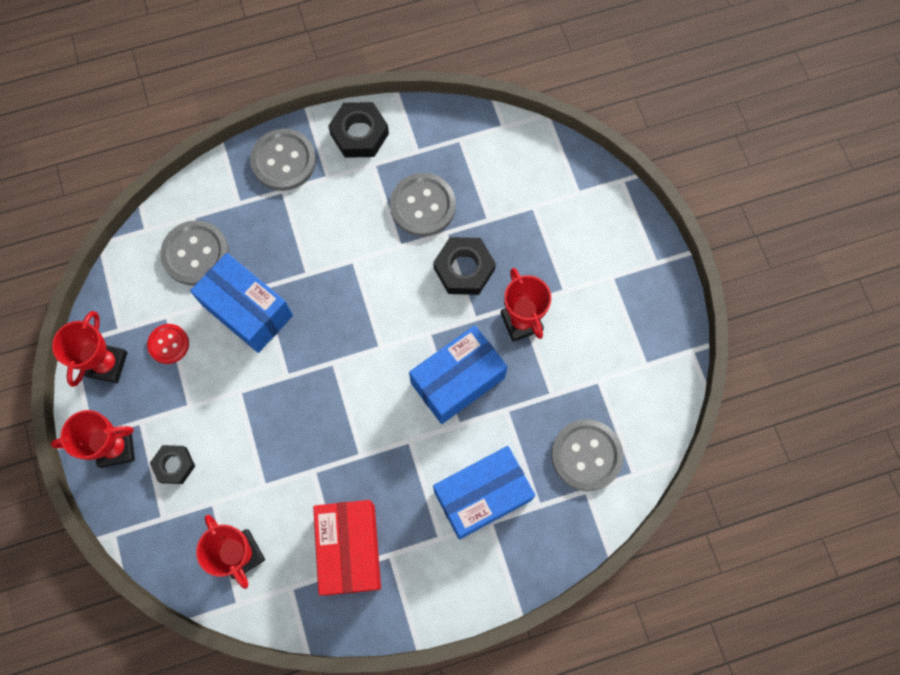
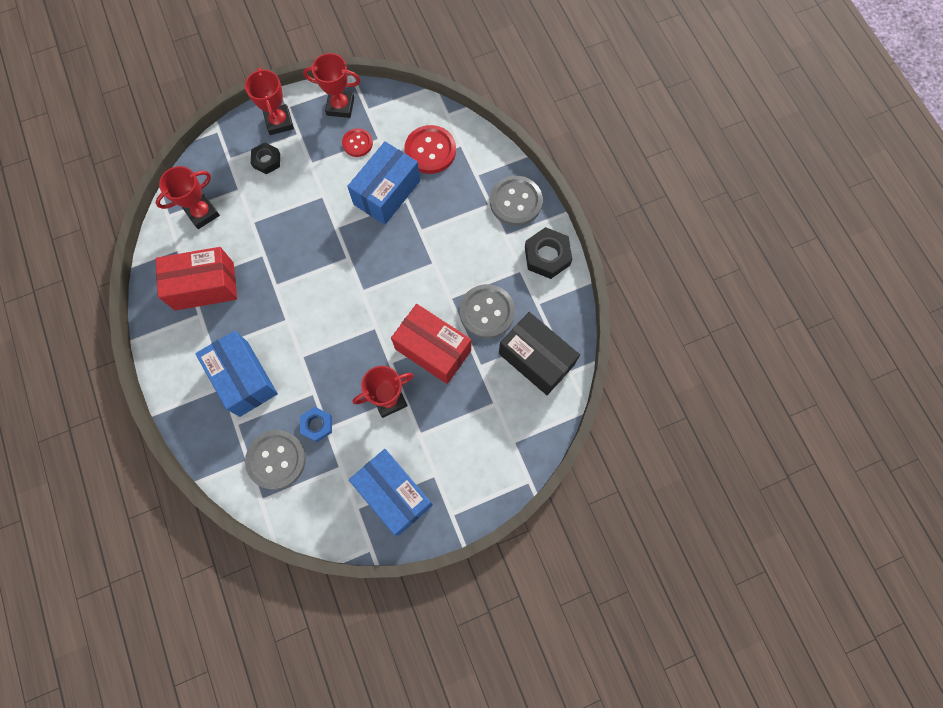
camera: 85 degrees right, 0 degrees up
(196, 254) = (430, 151): grey button -> red button
(458, 380) = (336, 352): blue box -> blue box (394, 494)
(464, 269) = (433, 350): black nut -> red box
(485, 159) = (536, 359): none -> black box
(547, 406) = (317, 425): none -> blue nut

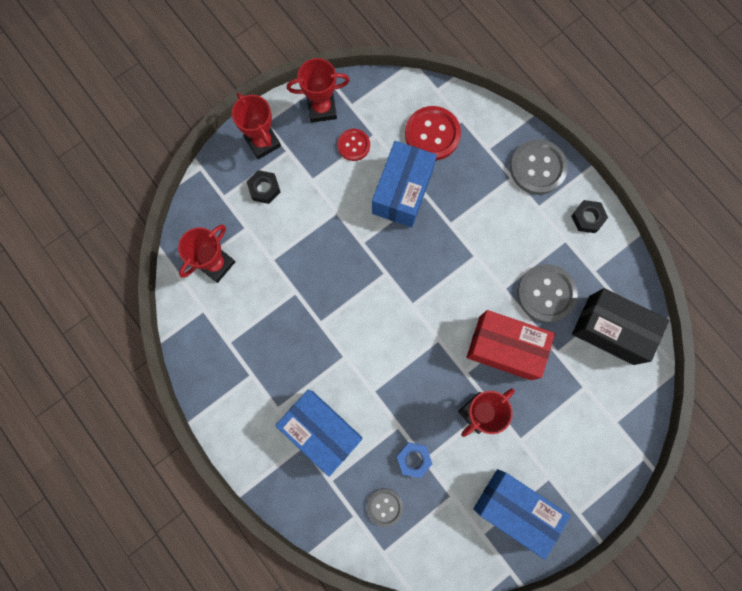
camera: 15 degrees left, 5 degrees up
(204, 286) = (246, 343): red box -> none
(276, 460) = (384, 507): grey button -> grey button, size x0.59
(547, 256) = (587, 218): black nut -> black nut, size x0.64

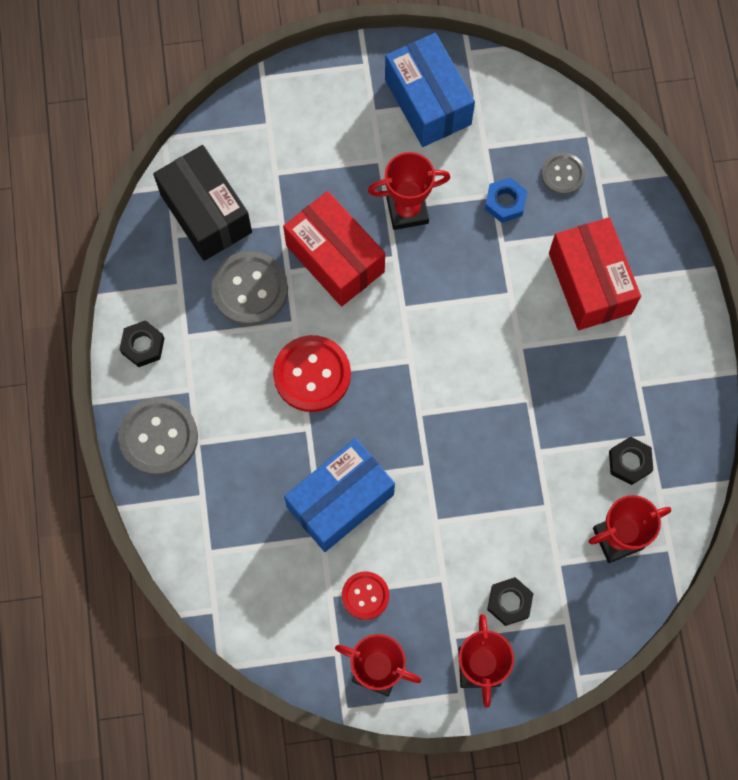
camera: 150 degrees left, 5 degrees down
(232, 318) = (629, 462): none -> black nut
(322, 431) = (589, 283): blue box -> red box
(432, 134) = (258, 553): red button -> red button (312, 374)

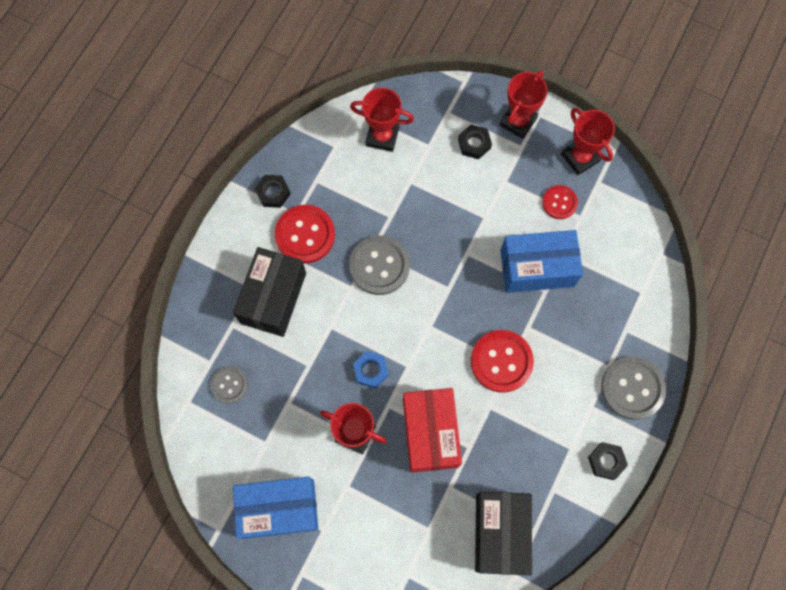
camera: 145 degrees left, 0 degrees up
(250, 289) = (505, 451): grey button -> grey button (379, 266)
(428, 102) = (279, 508): blue box -> blue box turned 75 degrees clockwise
(505, 202) = (284, 392): blue nut -> blue nut (371, 370)
(589, 283) = (273, 298): red box -> black box
(611, 369) = (305, 235): none -> red button
(629, 462) = (340, 173): black nut -> black nut (273, 193)

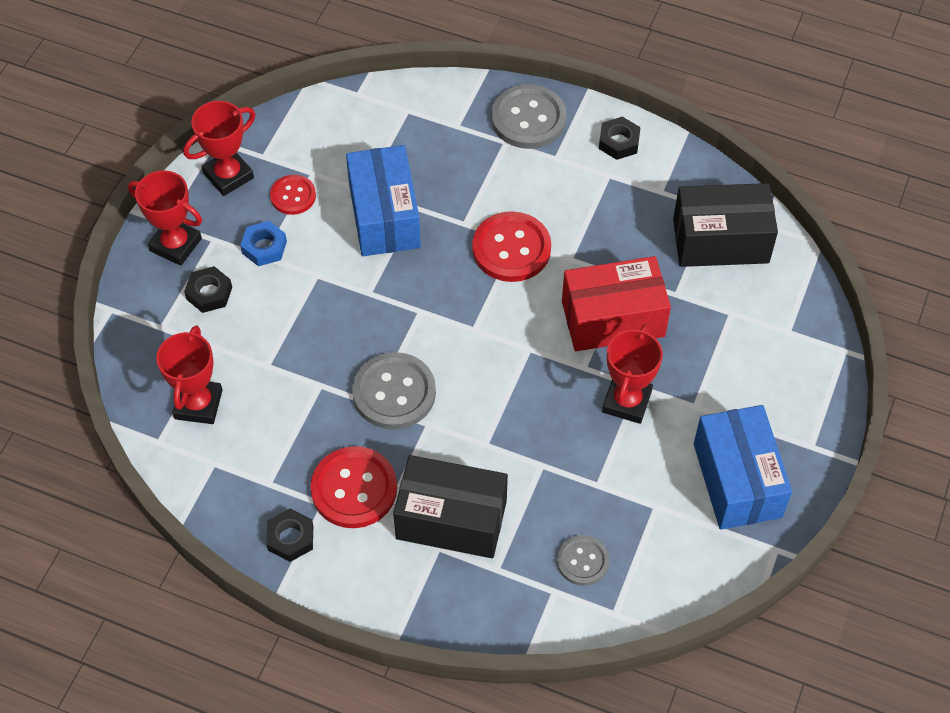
camera: 95 degrees left, 15 degrees down
(371, 370) = (541, 391): blue nut -> blue nut (264, 247)

